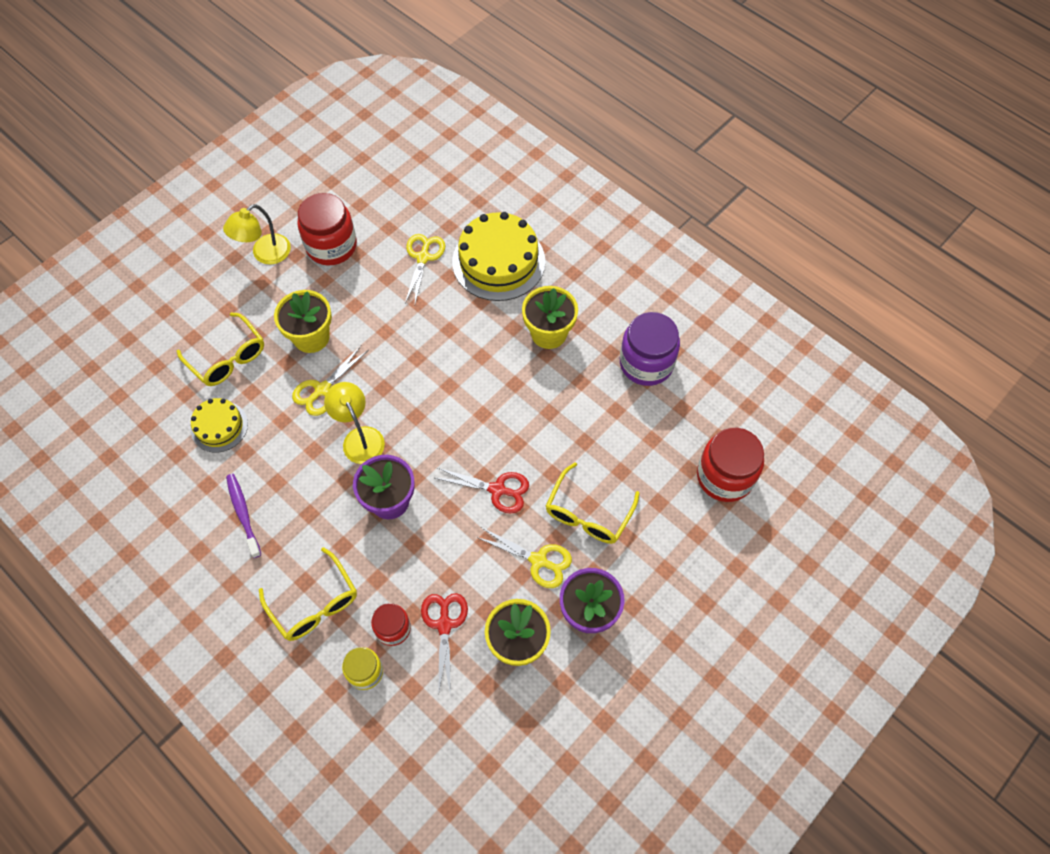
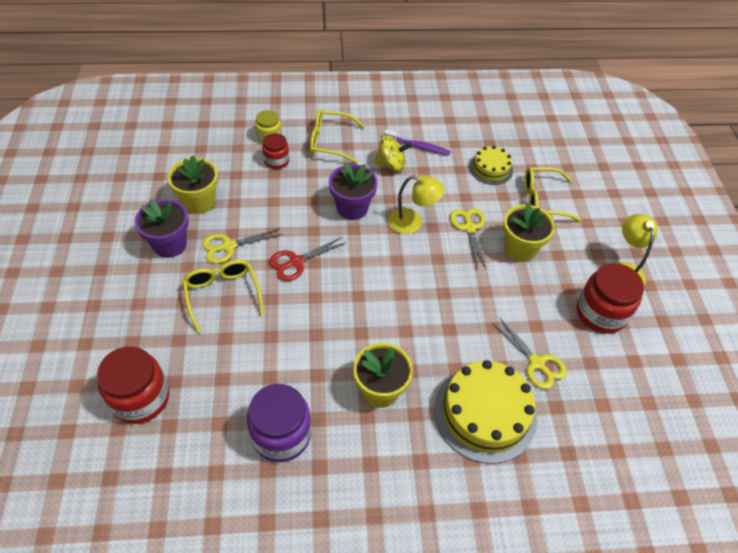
camera: 130 degrees right, 10 degrees down
(295, 517) = (391, 164): none -> yellow spinning top
(444, 625) = (250, 181): red scissors -> none

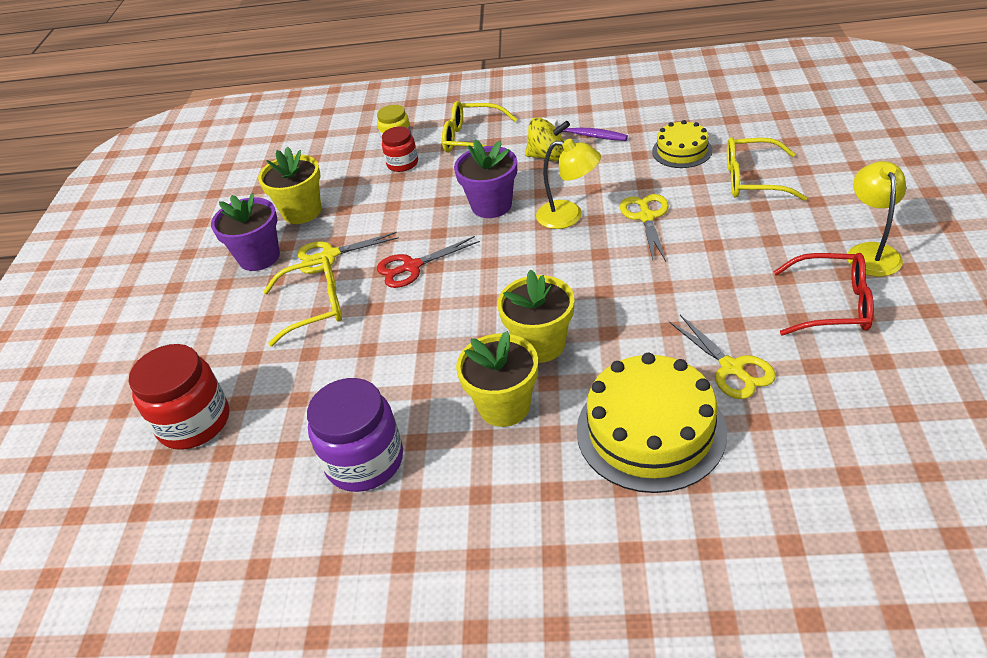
camera: 15 degrees right, 10 degrees down
(223, 295) = (314, 307): yellow glasses -> yellow glasses turned 90 degrees clockwise
(520, 249) = (716, 236): yellow flower pot -> yellow flower pot (540, 344)
(600, 313) = (832, 305): red jar -> red glasses

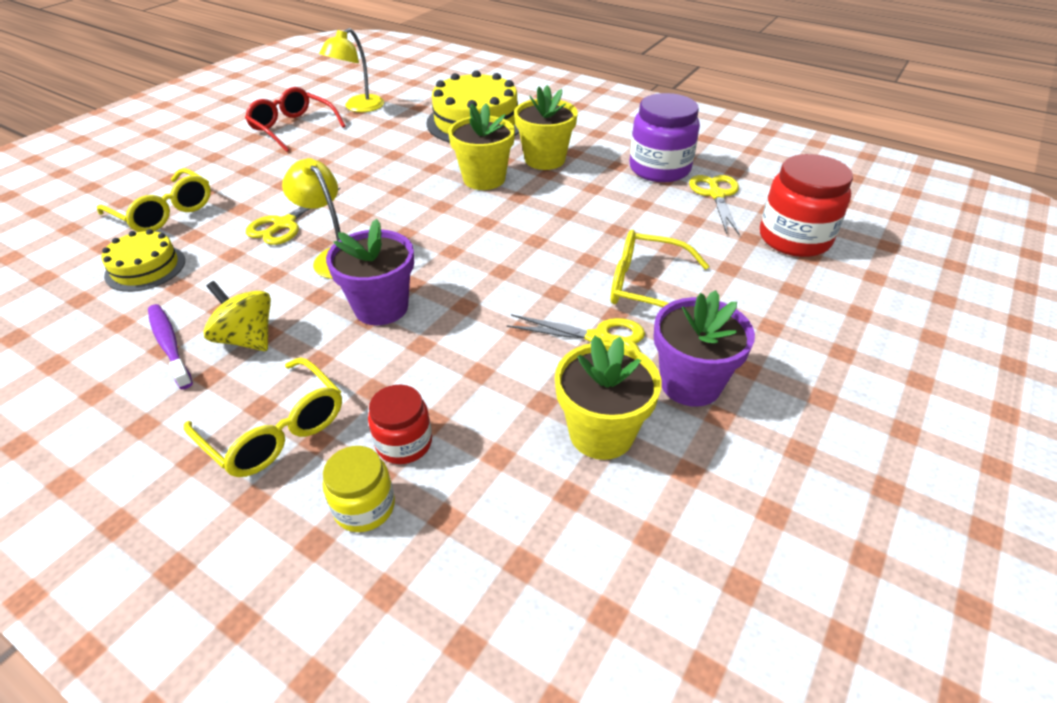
camera: 155 degrees left, 0 degrees up
(412, 267) = (523, 281): red scissors -> none
(731, 368) = (395, 126): yellow scissors -> yellow scissors (716, 195)
(870, 252) = (217, 139): yellow lamp -> yellow lamp (358, 107)

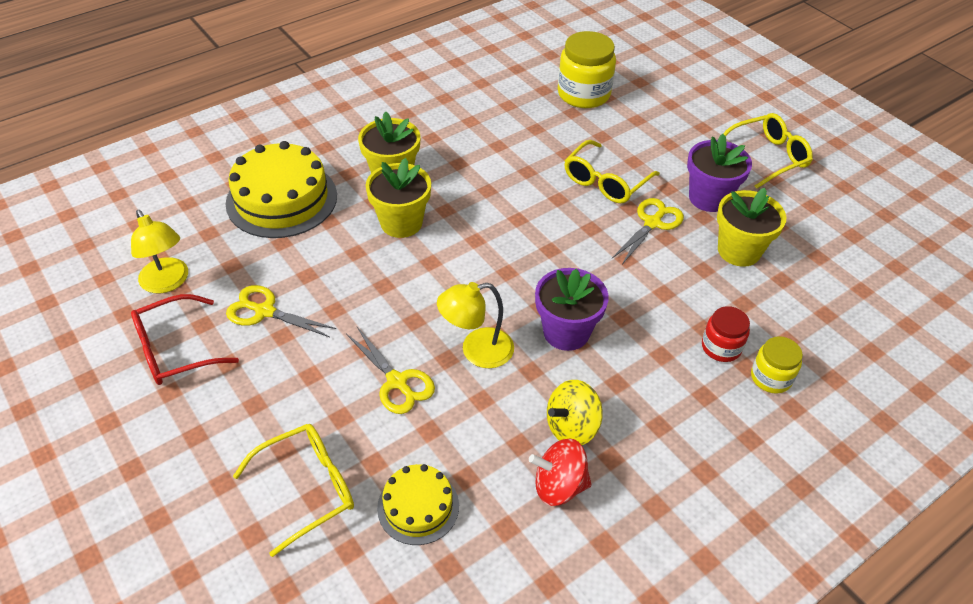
camera: 70 degrees left, 5 degrees up
(169, 345) = (559, 486): purple toothbrush -> red spinning top
(275, 430) = (687, 418): yellow glasses -> yellow glasses (767, 157)
(659, 168) = (452, 117): purple jar -> none
(716, 195) = (509, 105): yellow scissors -> yellow scissors (265, 311)
(794, 238) = (583, 94): red jar -> yellow jar

